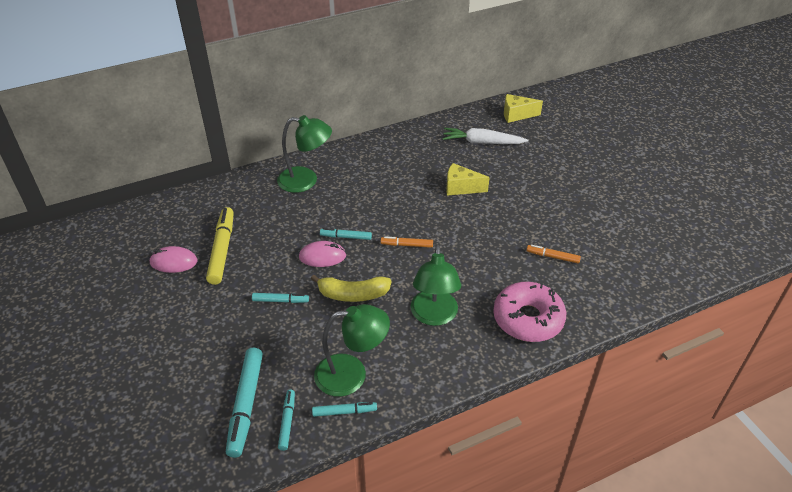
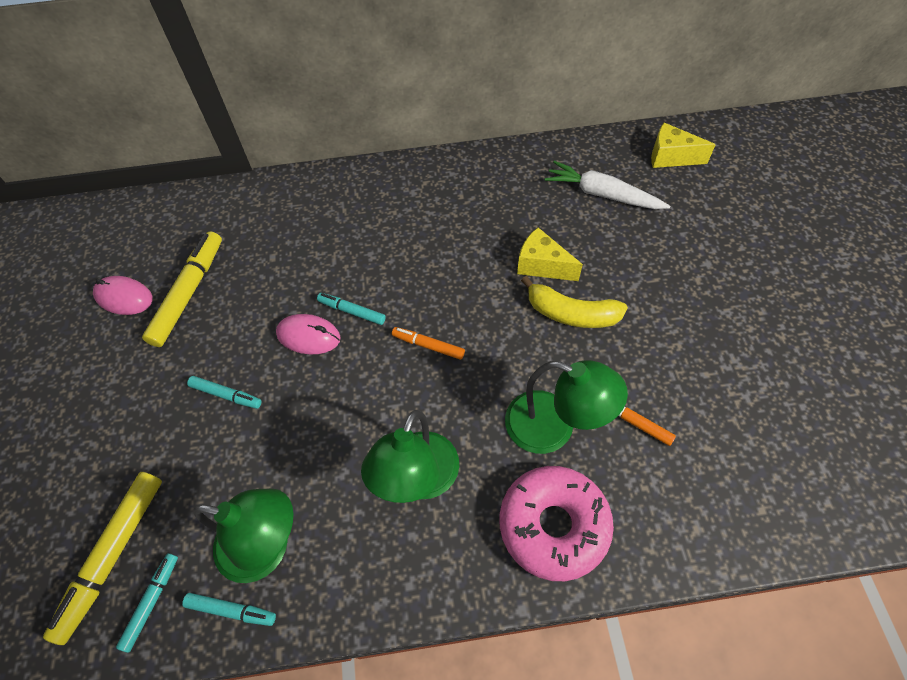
camera: 20 degrees right, 15 degrees up
(246, 405) = (112, 555): turquoise marker -> yellow marker
(306, 181) = (337, 207): green lamp -> green lamp (553, 427)
(353, 294) = (323, 410): yellow banana -> yellow banana (571, 313)

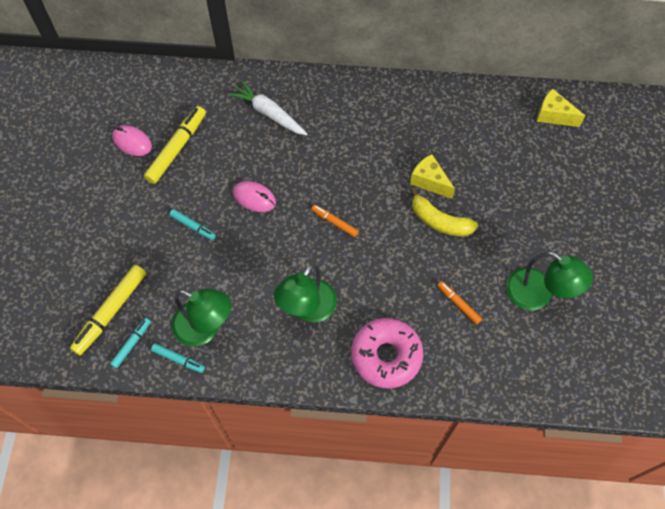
camera: 10 degrees right, 5 degrees up
(352, 311) = (287, 186): turquoise marker -> none
(553, 427) = (404, 296): green lamp -> green lamp (537, 295)
(602, 194) = (491, 135): white carrot -> white carrot (269, 113)

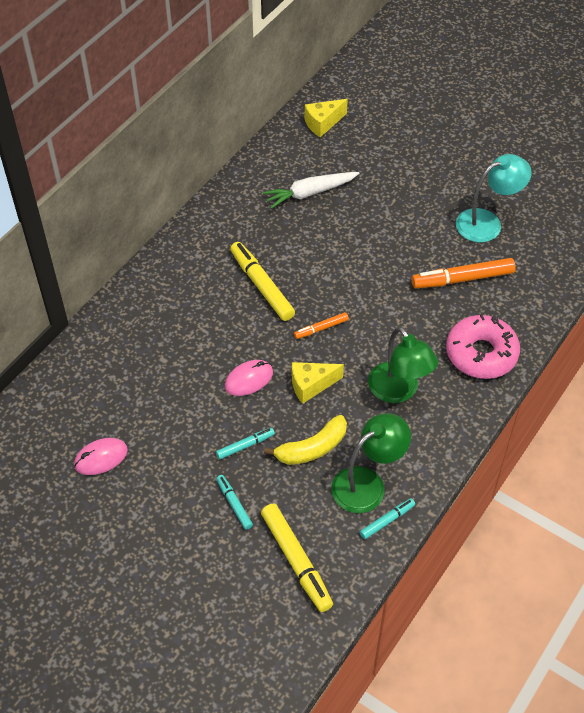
camera: 60 degrees left, 10 degrees down
(132, 344) = (345, 556): turquoise marker -> turquoise marker (234, 504)
(177, 148) = (140, 420): yellow marker -> yellow marker (262, 285)
(269, 113) = (159, 324): white carrot -> white carrot (310, 193)
(429, 181) = (327, 239): yellow cheese -> yellow cheese (311, 385)
(439, 221) = (373, 252): yellow banana -> yellow banana (312, 448)
(458, 304) = (462, 279): orange marker -> orange marker, size x1.85
(537, 295) = (487, 222): green lamp -> turquoise lamp

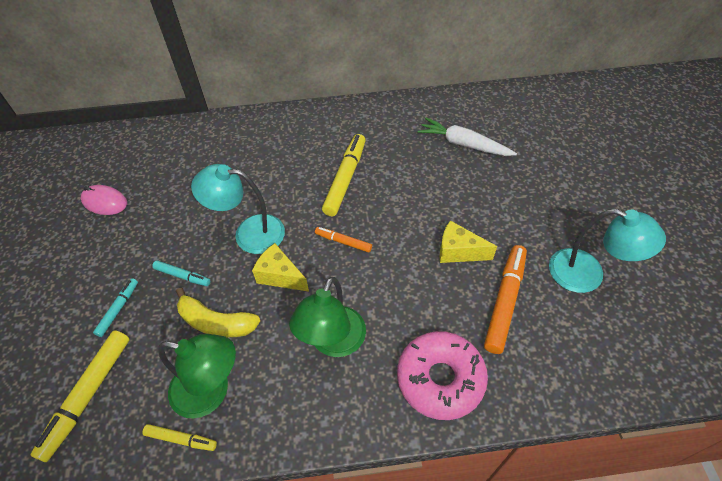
camera: 50 degrees right, 0 degrees up
(249, 379) = (249, 233): pink mouse -> turquoise lamp
(323, 123) = (536, 106): yellow cheese -> yellow cheese (458, 251)
(387, 521) = (181, 439): turquoise marker -> yellow marker
(462, 279) = (505, 301): orange marker -> orange marker turned 75 degrees clockwise

